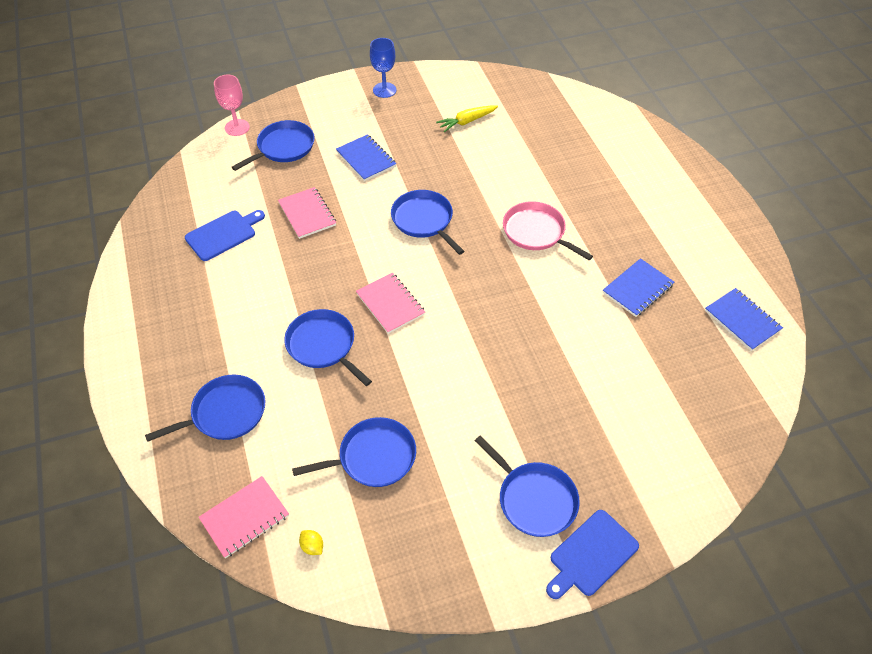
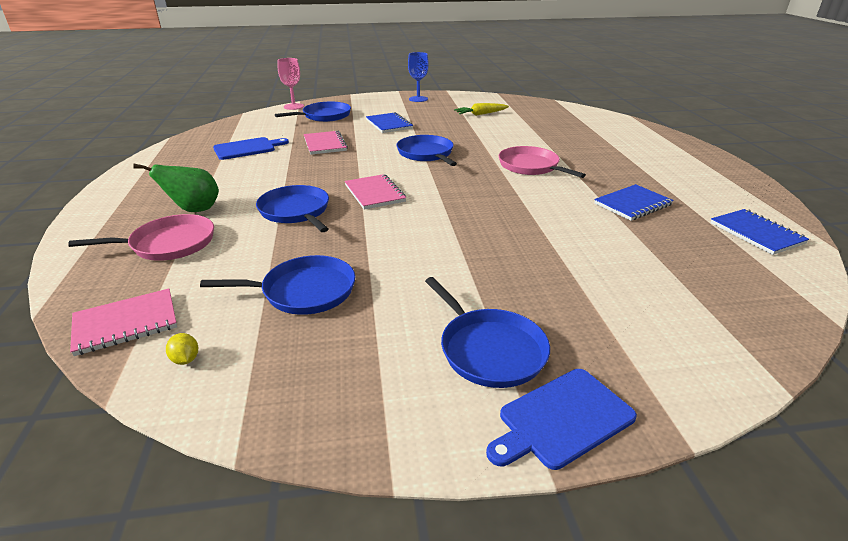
camera: 10 degrees right, 20 degrees down
(222, 357) = (194, 210): none -> green pear
(225, 413) = (169, 244): blue pan -> pink pan

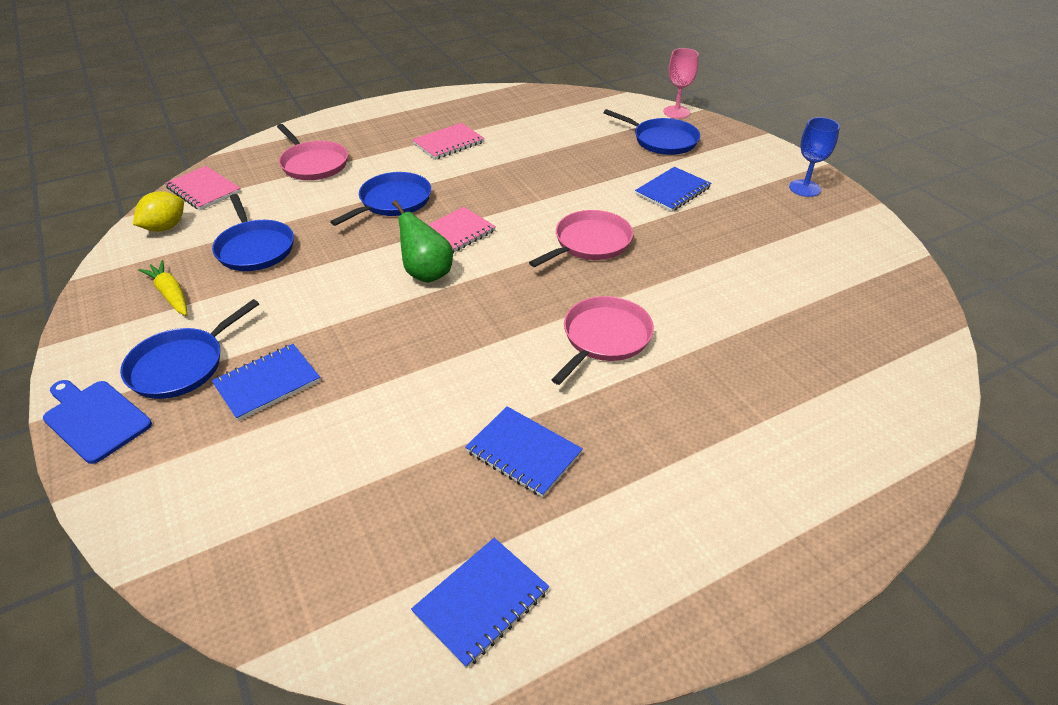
camera: 70 degrees right, 10 degrees up
(185, 359) = (165, 227): yellow lemon -> yellow lemon, size x1.85
(194, 210) = (375, 153): green pear -> green pear (426, 273)
(247, 148) = (524, 129): blue cutting board -> none
(325, 144) = (569, 168): pink notebook -> pink notebook (448, 143)
(426, 154) = (589, 243): blue pan -> pink pan
(481, 114) = (790, 257): yellow carrot -> yellow carrot (171, 294)
(536, 296) = (267, 383): none -> blue notebook

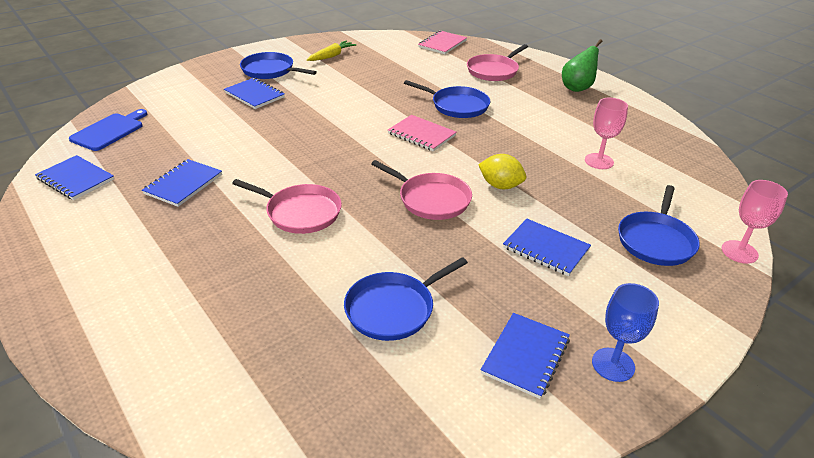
camera: 80 degrees right, 5 degrees down
(95, 419) = (231, 59): blue cutting board -> blue cutting board (109, 131)
(165, 227) = (397, 42): yellow lemon -> yellow lemon (500, 186)
(255, 248) = (383, 70): blue pan -> blue pan (393, 309)
(426, 273) = (369, 130): green pear -> green pear (577, 88)
(448, 143) = (560, 117): pink notebook -> none
(539, 140) = (599, 161): none -> pink goblet
(804, 223) = (525, 356): none -> blue notebook

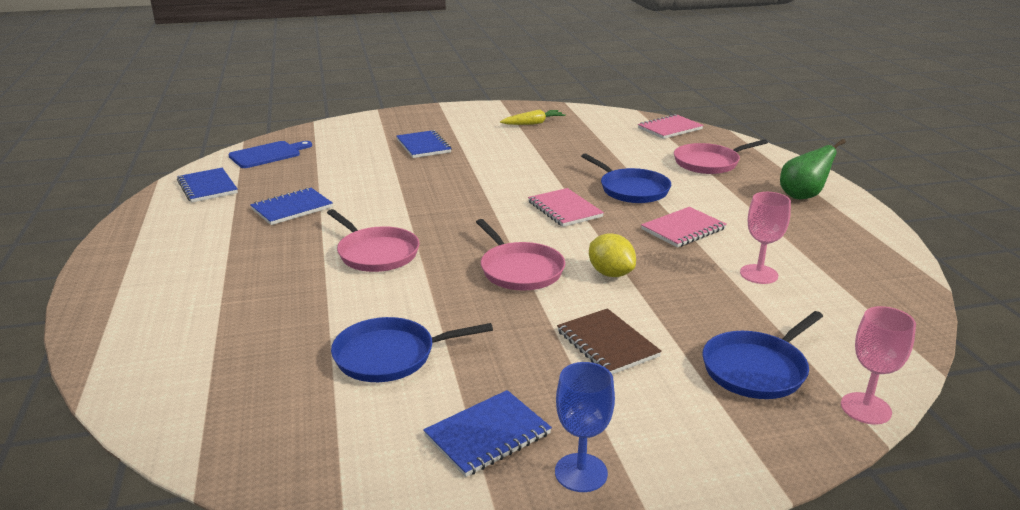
camera: 25 degrees right, 10 degrees down
(270, 70) = (458, 127): blue pan -> none
(520, 134) = (683, 229): none -> pink notebook
(546, 248) = (607, 344): blue notebook -> brown notebook

